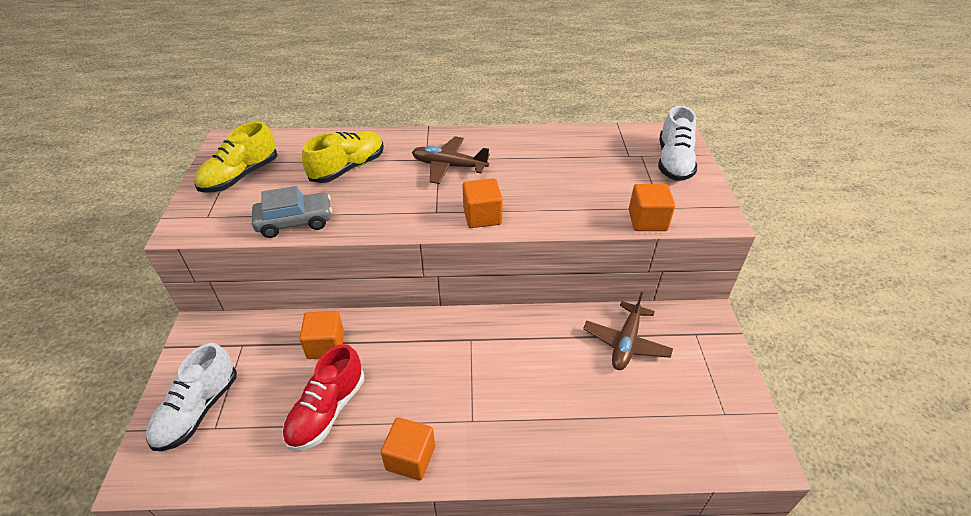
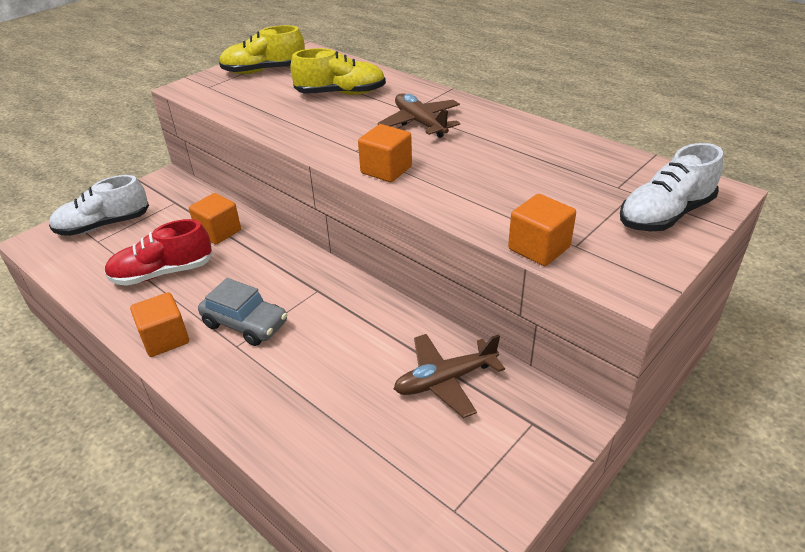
camera: 45 degrees right, 5 degrees down
(295, 222) = (251, 113): grey car -> grey car (245, 324)

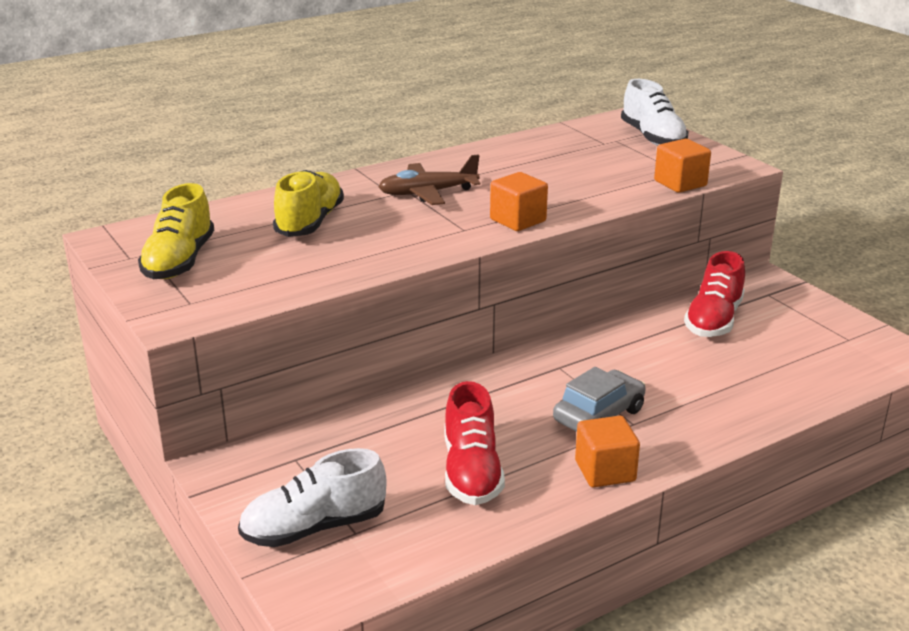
camera: 75 degrees left, 10 degrees down
(103, 225) = (314, 527): white shoe -> white shoe turned 75 degrees clockwise
(218, 232) = (402, 424): orange cube -> none
(445, 380) = (713, 320): brown plane -> red shoe

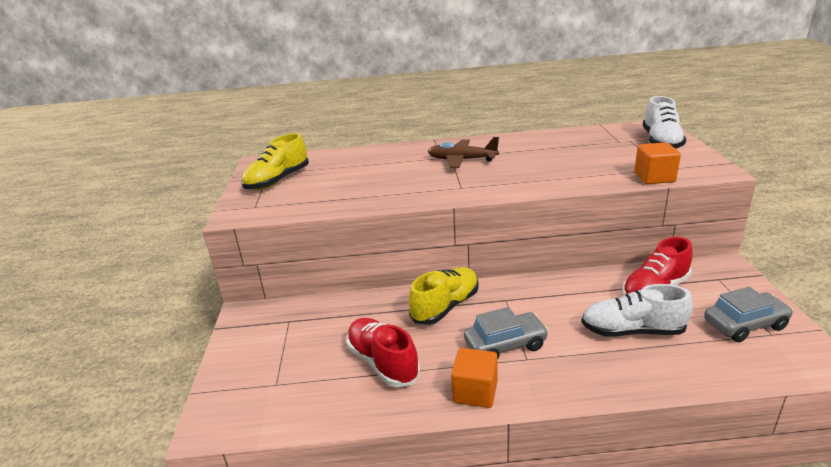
camera: 30 degrees right, 0 degrees up
(310, 222) = (372, 168): yellow shoe -> yellow shoe (445, 306)
(314, 527) = (256, 372): white shoe -> white shoe (632, 331)
(471, 472) = (382, 362): red shoe -> red shoe turned 120 degrees clockwise
(518, 220) = (503, 187): orange cube -> none
(820, 336) = (744, 324): none -> grey car

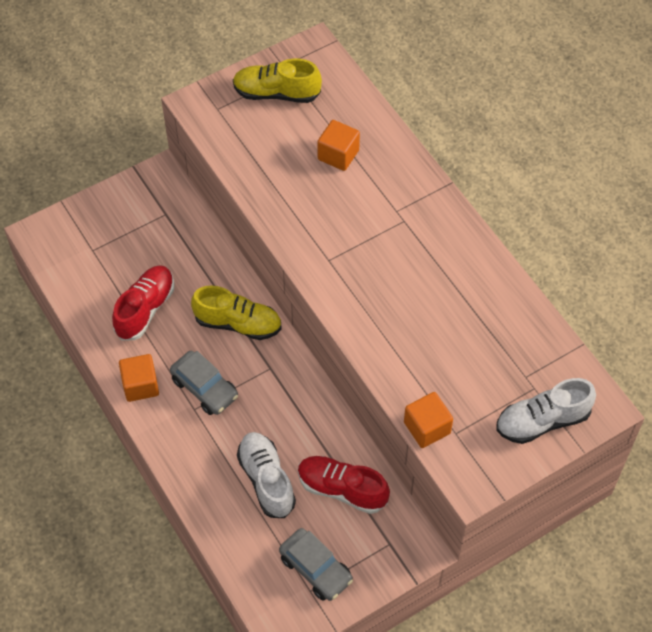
camera: 60 degrees right, 30 degrees up
(365, 168) = (338, 155): none -> orange cube
(462, 160) = (398, 235): brown plane -> none

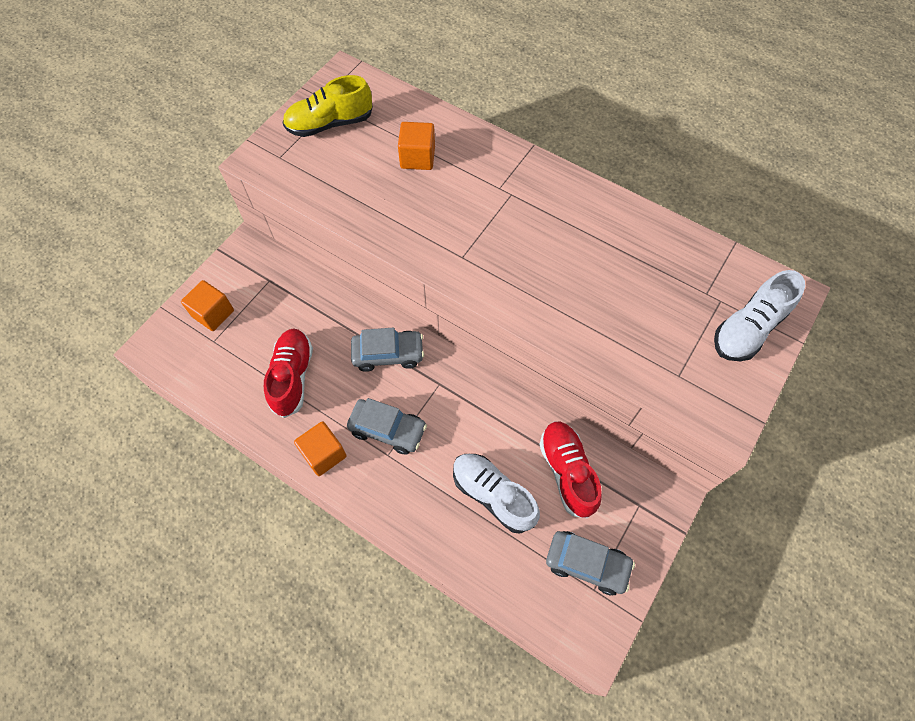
camera: 25 degrees left, 5 degrees up
(238, 323) = (388, 354): yellow shoe -> grey car
(342, 489) = (567, 471): red shoe -> red shoe turned 75 degrees clockwise
(427, 428) = (649, 382): orange cube -> orange cube (213, 313)

